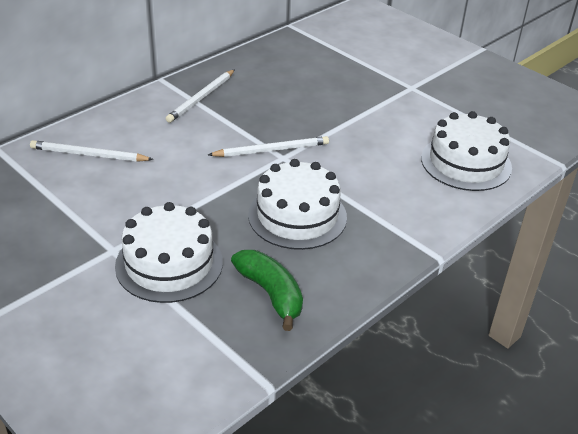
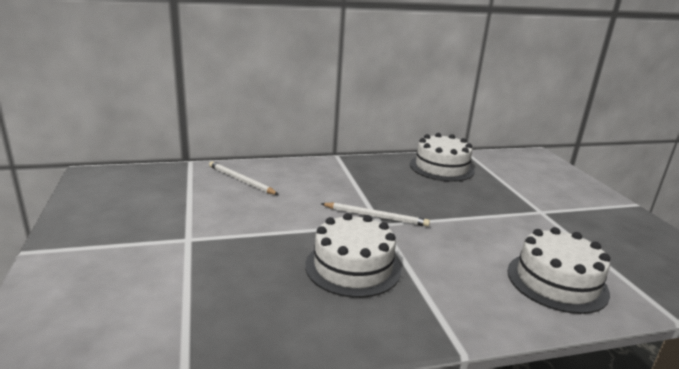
camera: 30 degrees right, 15 degrees down
(169, 263) = (215, 262): white cake -> white cake (441, 167)
(201, 98) = (354, 172): white pencil -> none
(271, 294) = (269, 317): green banana -> none

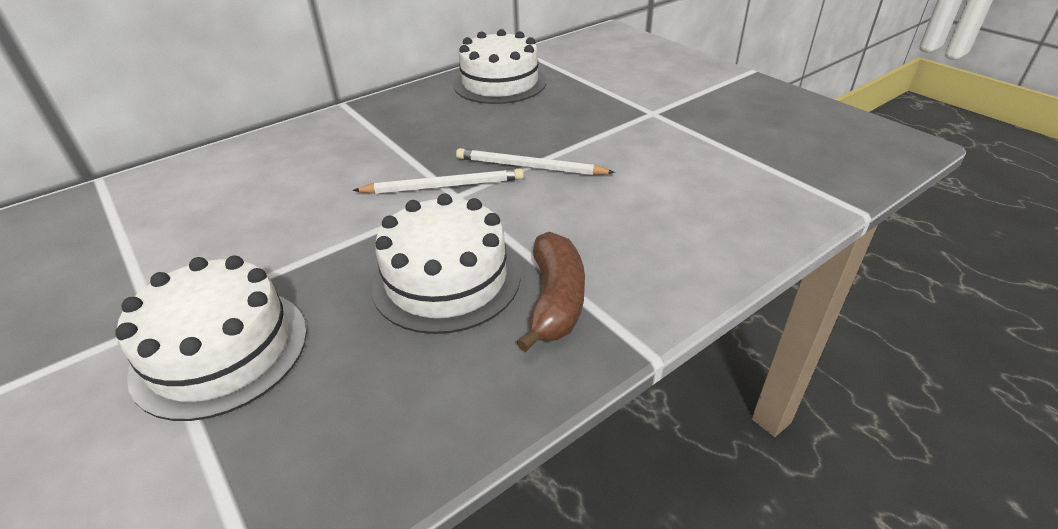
camera: 20 degrees left, 15 degrees up
(241, 180) = (204, 188): white pencil -> white pencil (529, 167)
(414, 300) = (555, 300): none -> brown banana
(556, 281) = (716, 207): white cake -> white cake (220, 350)

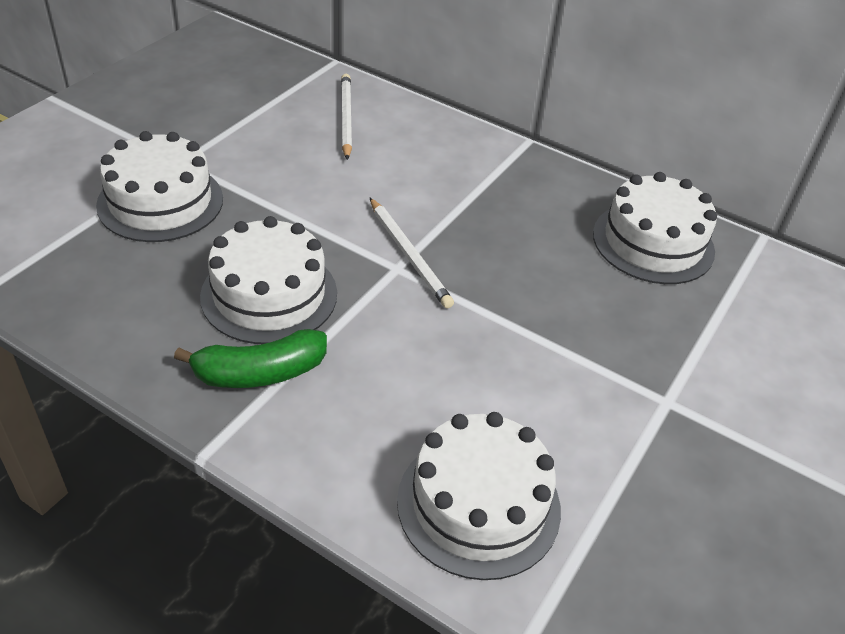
camera: 65 degrees right, 5 degrees up
(529, 167) = (474, 309): white pencil -> white pencil (346, 118)
(555, 300) = (260, 373): brown banana -> green banana
(733, 203) = (478, 504): none -> white cake

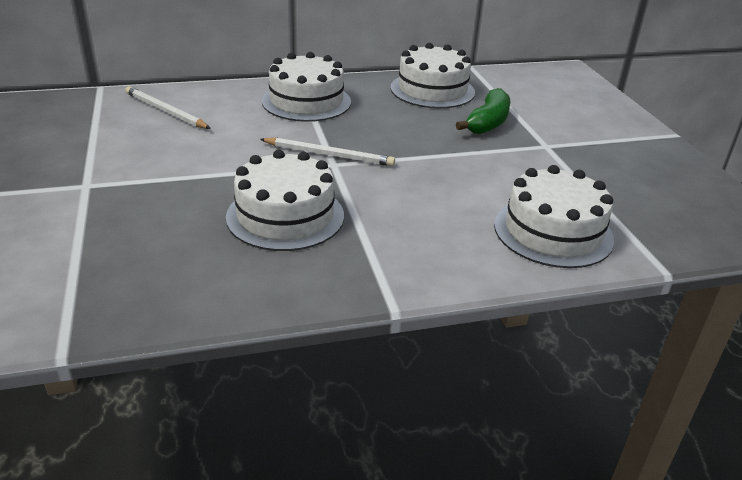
camera: 45 degrees left, 10 degrees down
(160, 202) = (114, 213): white cake -> white cake (306, 101)
(260, 373) = (352, 253): green banana -> green banana (488, 123)

